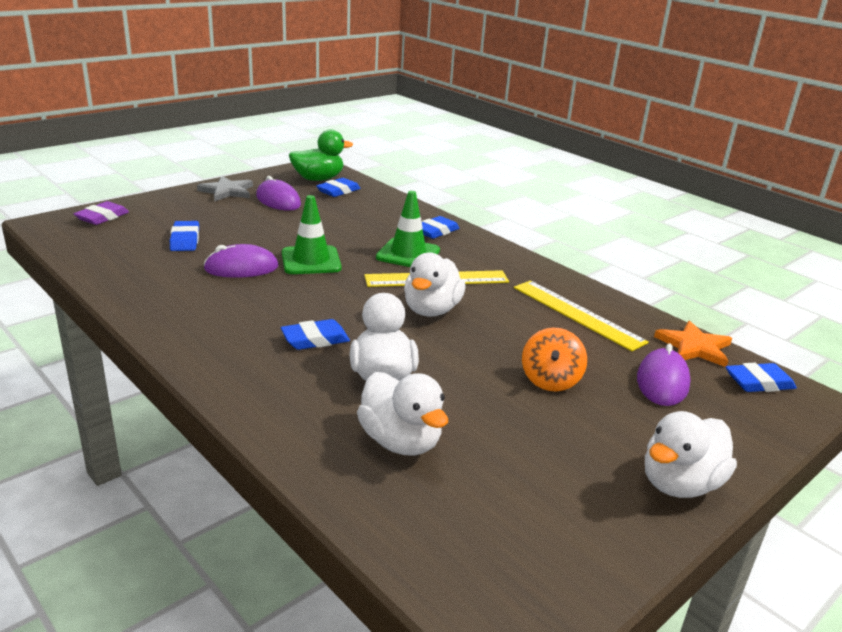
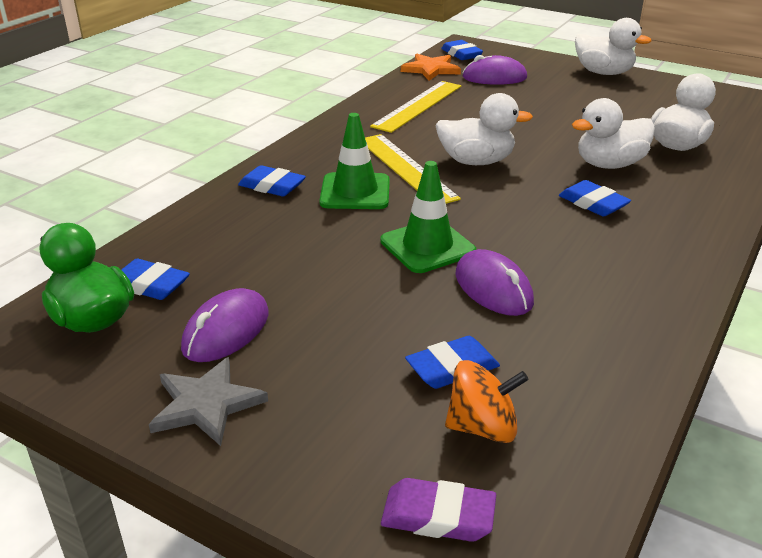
camera: 105 degrees left, 5 degrees up
(550, 380) = (536, 108): orange spinning top -> orange spinning top (483, 427)

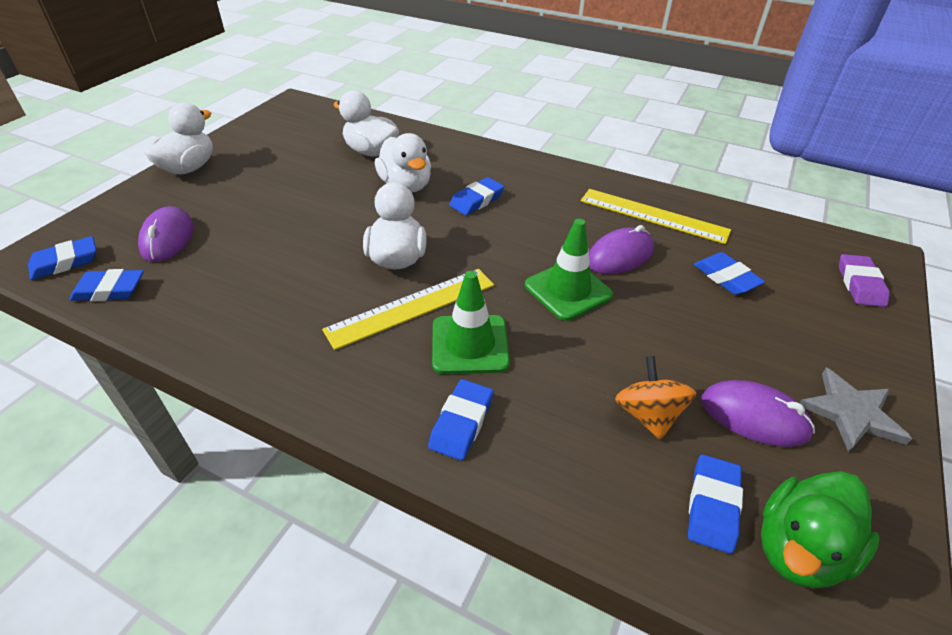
camera: 95 degrees left, 10 degrees up
(418, 106) = (237, 300): yellow ruler -> yellow ruler (653, 215)
(431, 69) = (110, 290): orange star -> blue eraser
(483, 427) = (776, 265): orange spinning top -> orange spinning top (648, 414)

